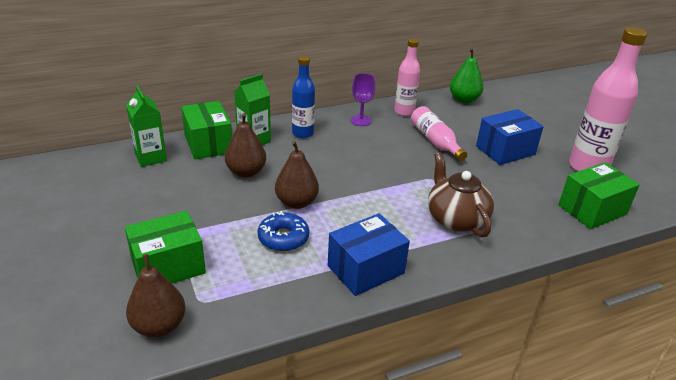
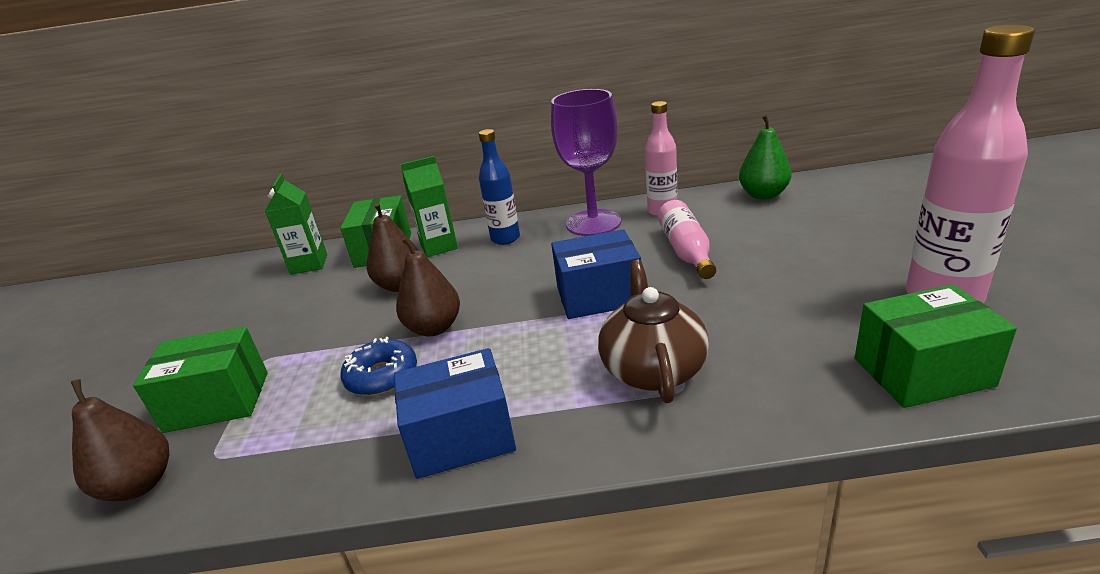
camera: 25 degrees right, 5 degrees down
(361, 120) = (593, 223): purple goblet -> purple goblet, size x1.90
(505, 150) = (796, 266): blue box -> blue box (598, 296)

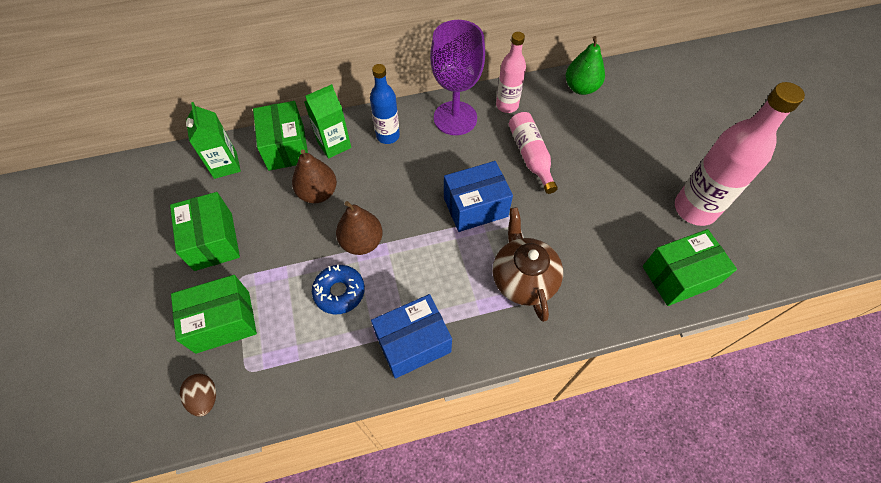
camera: 15 degrees left, 30 degrees up
(140, 484) = (205, 398): brown pear -> brown egg
(256, 325) = (213, 241): none -> green box

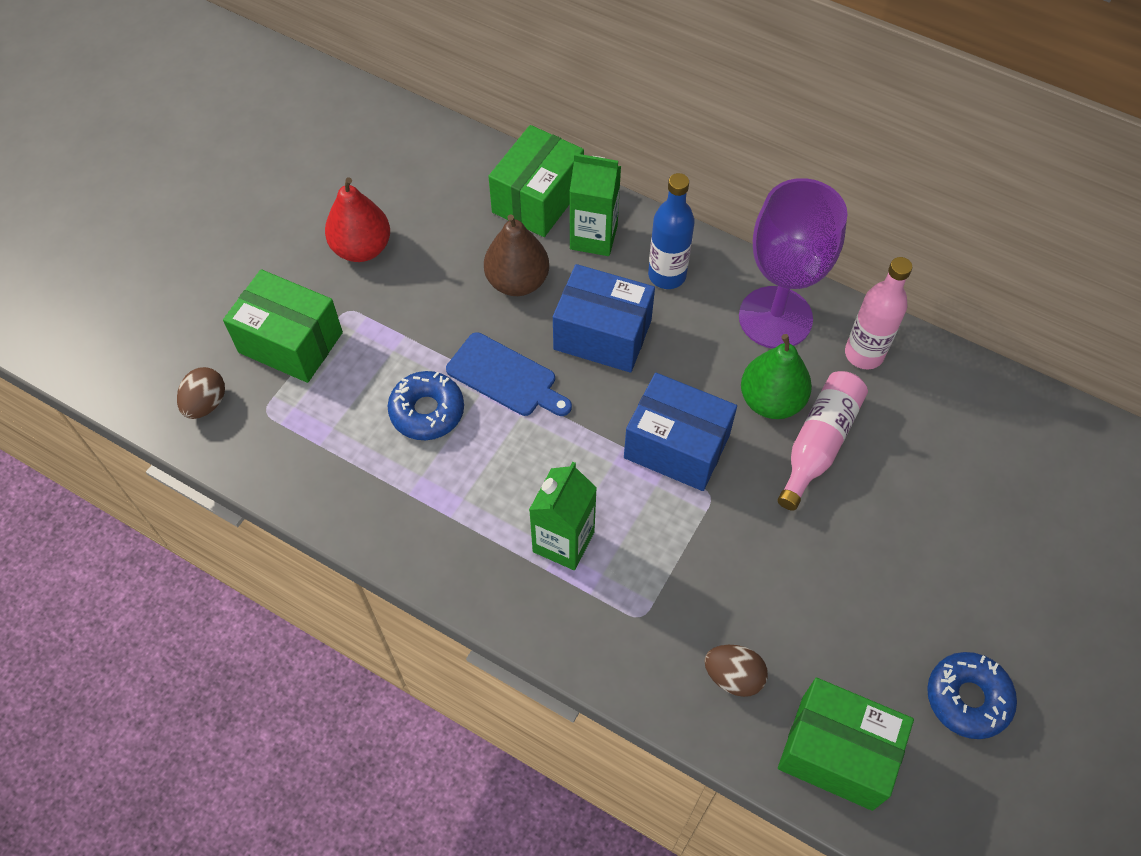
camera: 45 degrees right, 0 degrees up
(213, 241) = (362, 248): green box -> red pear
(225, 165) = (454, 170): green carton -> green carton (563, 541)
(362, 242) = (506, 377): brown pear -> blue cutting board
(413, 343) = (443, 533): blue box -> blue box (602, 335)
(523, 279) = (638, 577): brown teapot -> none
(581, 88) = (1000, 411): green pear -> green pear (771, 401)
(608, 284) = (733, 676): none -> brown egg
(695, 209) = (967, 698): pink bottle -> blue donut

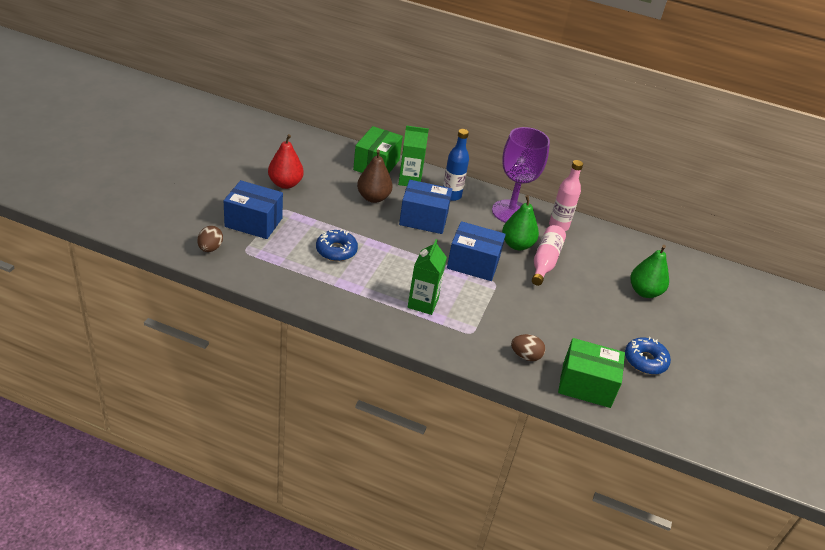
camera: 15 degrees left, 20 degrees down
(291, 342) = (253, 222): green box -> blue box
(506, 377) = (376, 236): blue cutting board -> none
(1004, 525) = (644, 292): none -> green pear

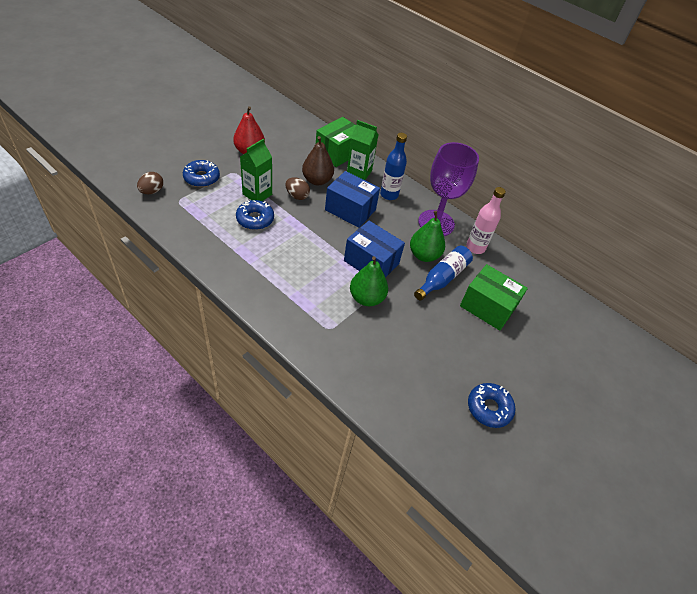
camera: 20 degrees right, 10 degrees up
(253, 222) = (201, 178): blue box -> blue donut
(423, 303) = (301, 287): green carton -> green carton (257, 194)
(525, 356) = (368, 367): brown egg -> brown egg (297, 196)
(545, 261) = (442, 278): pink bottle -> blue bottle
(586, 385) = (412, 415): green box -> green box (487, 307)
(644, 292) = (527, 335): green pear -> green pear (366, 298)

